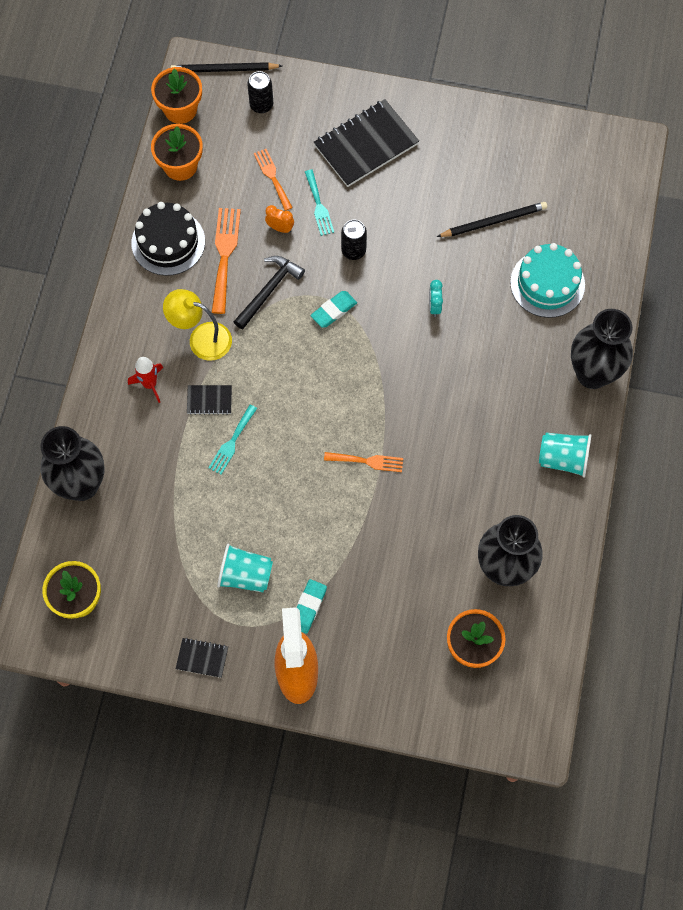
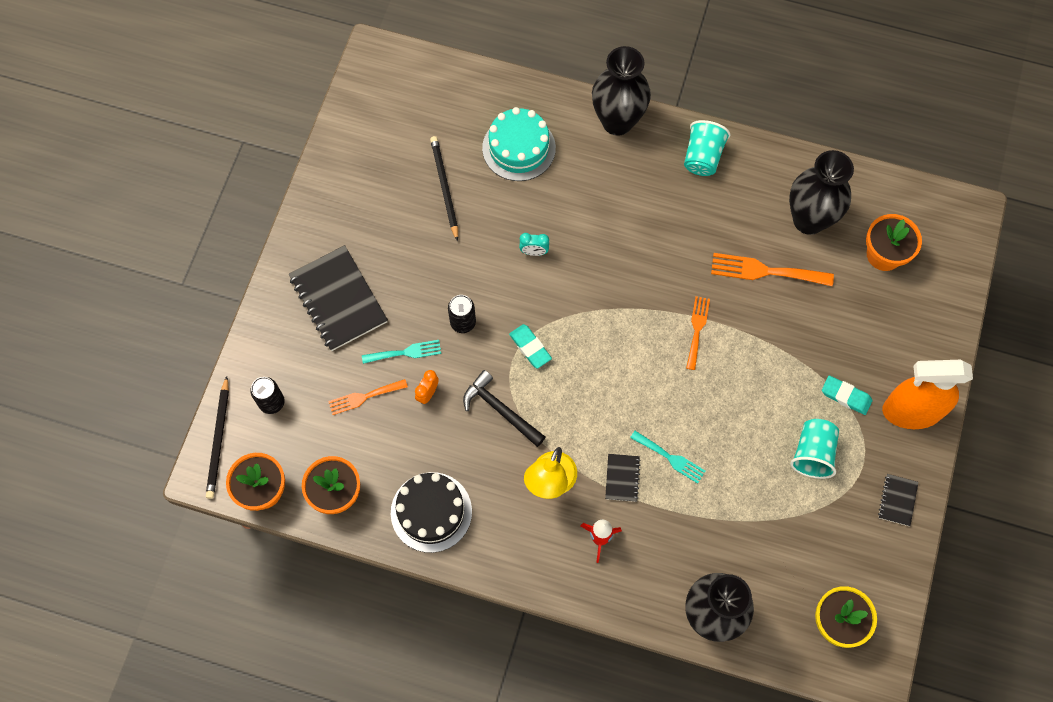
camera: 85 degrees left, 0 degrees up
(224, 255) = (453, 453): orange fork -> orange fork (765, 271)

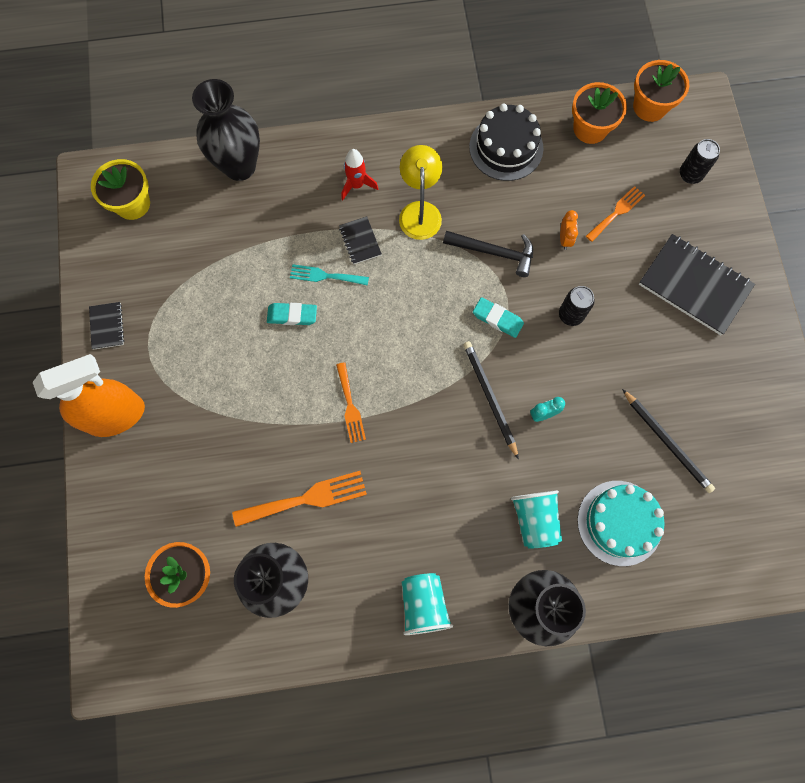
camera: 155 degrees right, 5 degrees up
(219, 439) = (712, 128): black pencil -> black pencil (490, 398)
(405, 352) = (605, 265): turquoise fork -> none
(812, 453) = (198, 335): turquoise cup -> turquoise cup (535, 520)
(846, 396) = (183, 402): turquoise eraser -> turquoise eraser (292, 315)

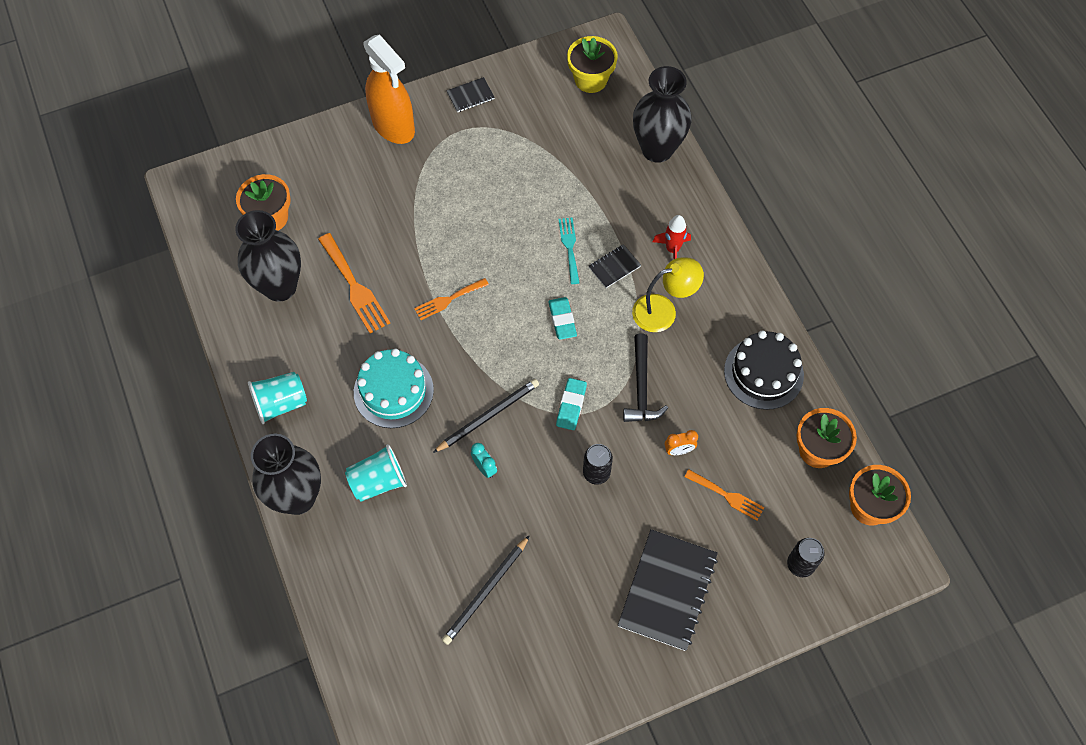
camera: 75 degrees right, 10 degrees down
(292, 315) = (522, 231): turquoise eraser -> turquoise eraser (562, 320)
(619, 522) = (393, 560): turquoise cake -> turquoise cake (393, 391)

